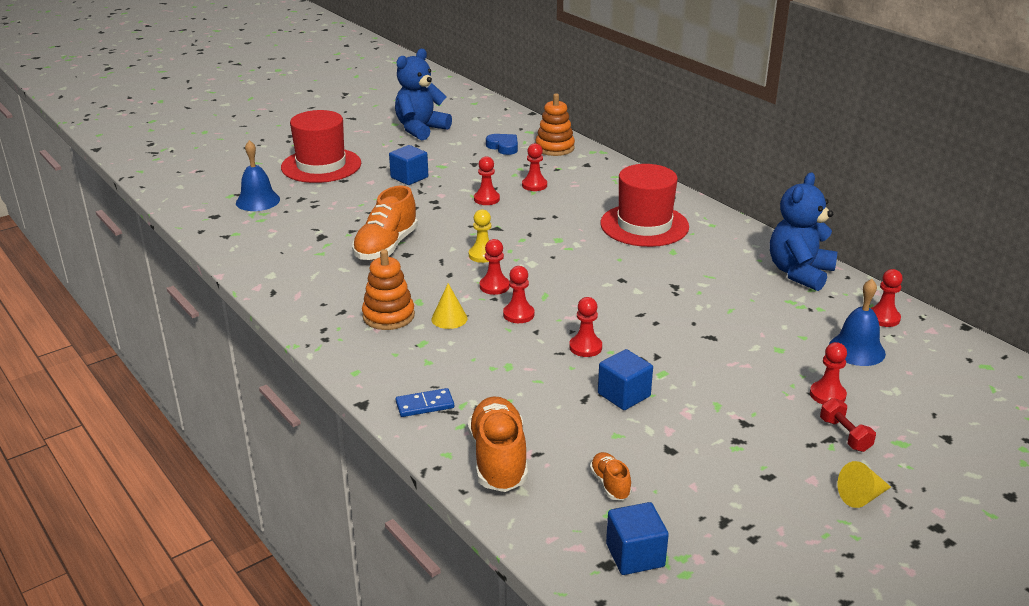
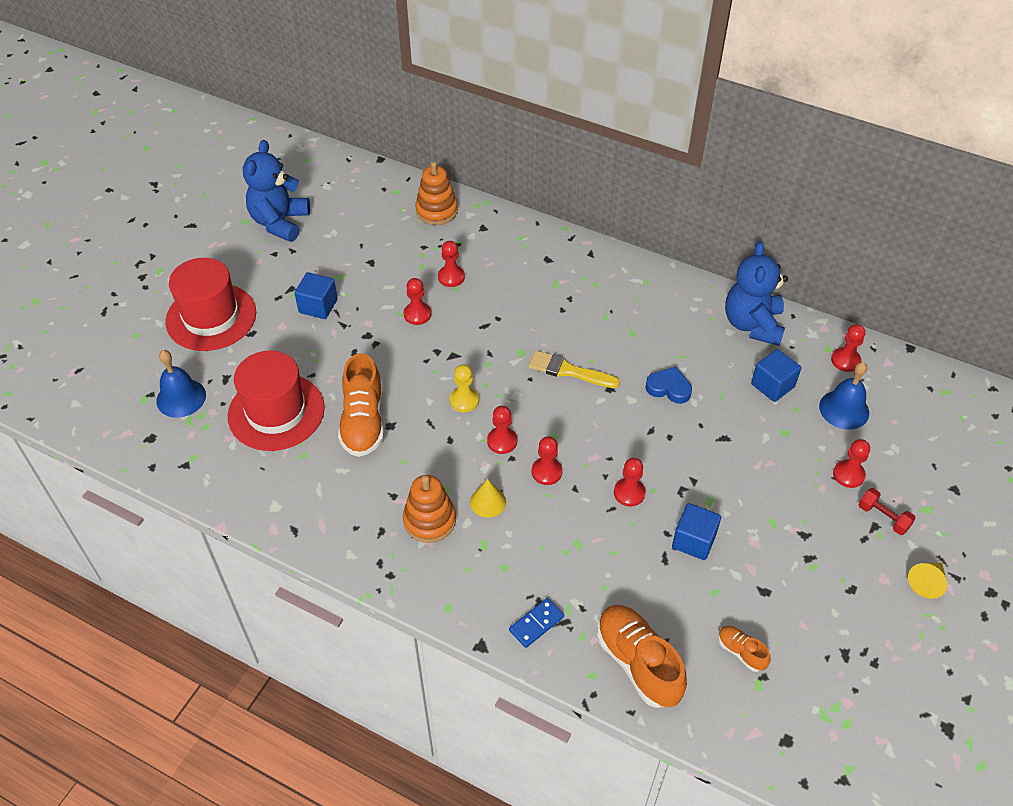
camera: 25 degrees left, 20 degrees up
(503, 147) = (384, 225): blue heart -> blue heart (669, 388)
(592, 260) = (568, 371): none -> yellow brush
(635, 555) = (801, 721): blue cube -> blue cube (772, 385)
(644, 225) = (587, 303): red hat -> red hat (276, 412)

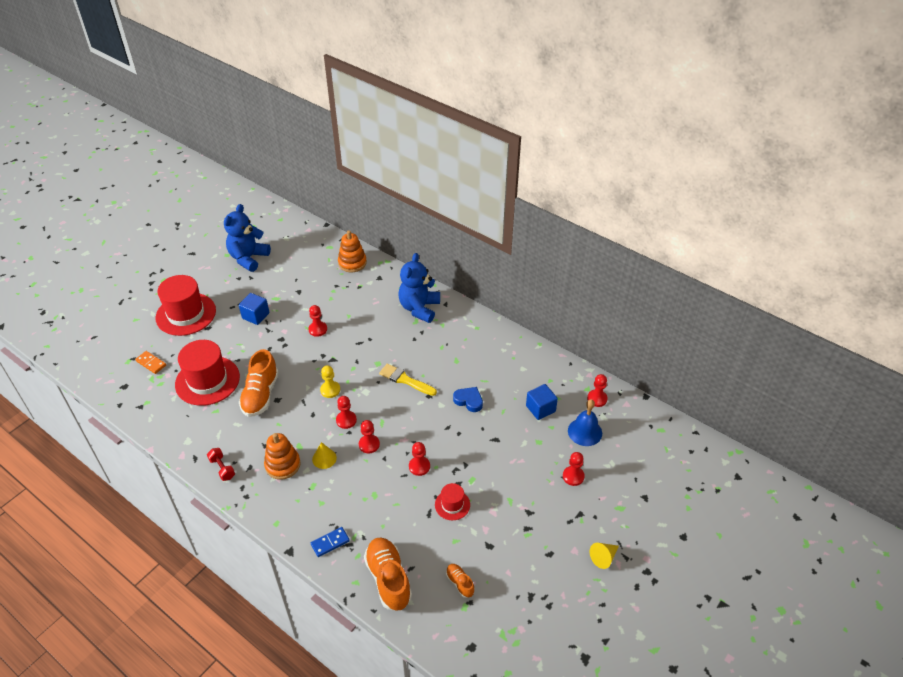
camera: 10 degrees right, 5 degrees down
(181, 398) = (151, 363): blue bell -> orange domino
(451, 277) = (348, 308): red pawn -> none
(694, 541) = (452, 504): blue cube -> red hat
(752, 325) = (540, 366): blue teddy bear -> blue teddy bear (419, 308)
(883, 517) = (588, 509): red dumbbell -> red dumbbell (222, 468)

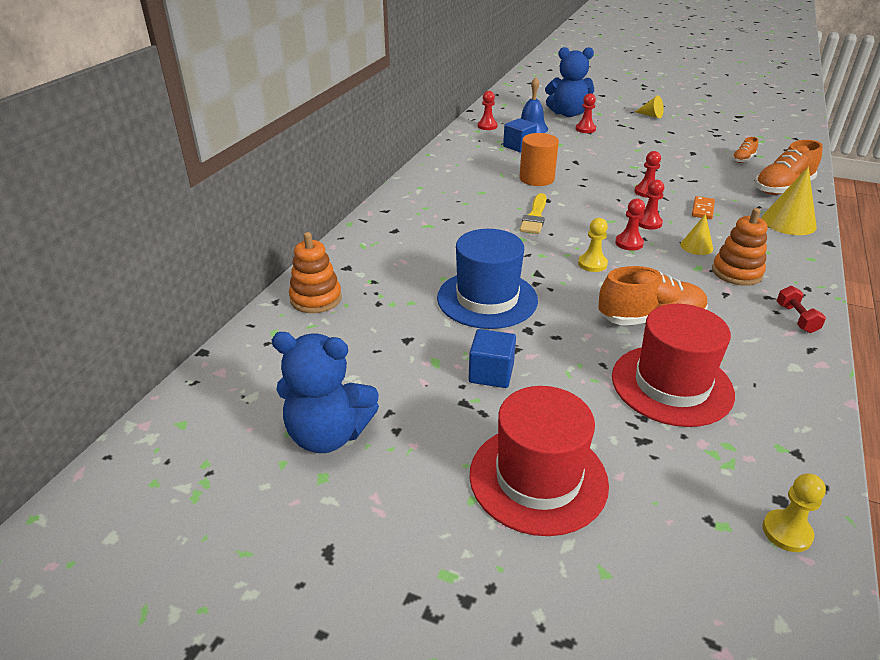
camera: 105 degrees left, 10 degrees down
(111, 379) = (786, 532): none -> yellow pawn
(151, 363) = (697, 481): orange domino -> orange domino (702, 209)
(222, 468) = (796, 318): red dumbbell -> red dumbbell turned 45 degrees counterclockwise
(318, 329) = (487, 299): red pawn -> blue hat
(330, 542) = (788, 222): blue domino -> yellow cone
(419, 308) = (402, 226): blue teddy bear -> blue teddy bear (567, 114)
(452, 504) = (671, 171): red hat -> none
(469, 401) = (536, 179): blue heart -> orange cylinder

